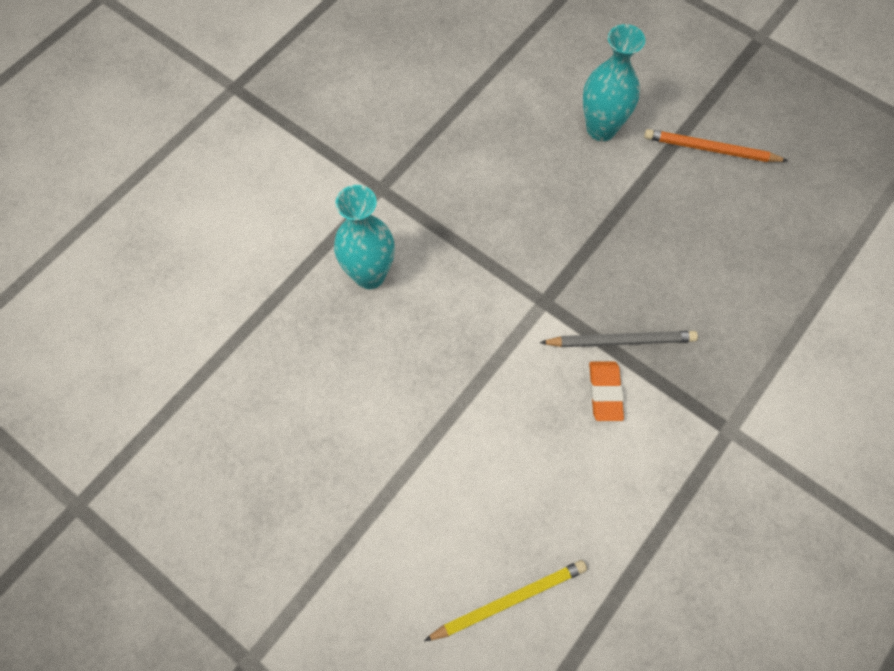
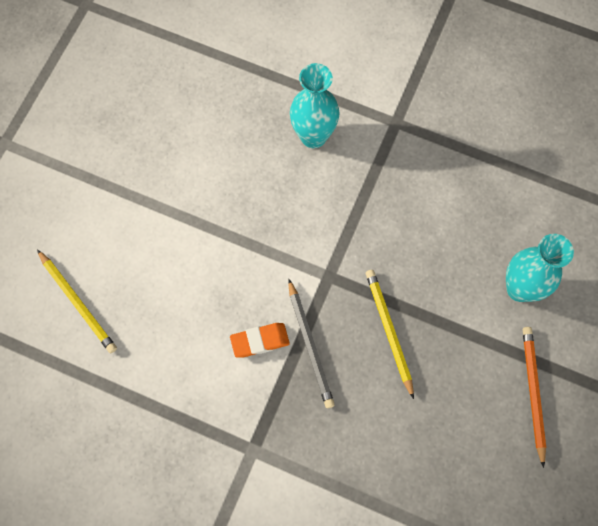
camera: 75 degrees right, 5 degrees up
(621, 259) = (389, 331): none -> yellow pencil

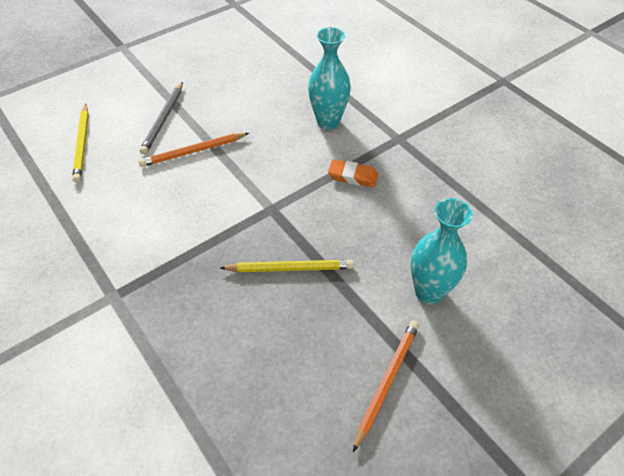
camera: 30 degrees right, 20 degrees down
(203, 249) = (193, 152): none -> orange pencil
(260, 341) = (183, 225): orange eraser -> orange eraser (353, 176)
(310, 345) = (219, 247): grey pencil -> grey pencil (163, 119)
(389, 331) = (290, 268): yellow pencil -> yellow pencil turned 75 degrees clockwise

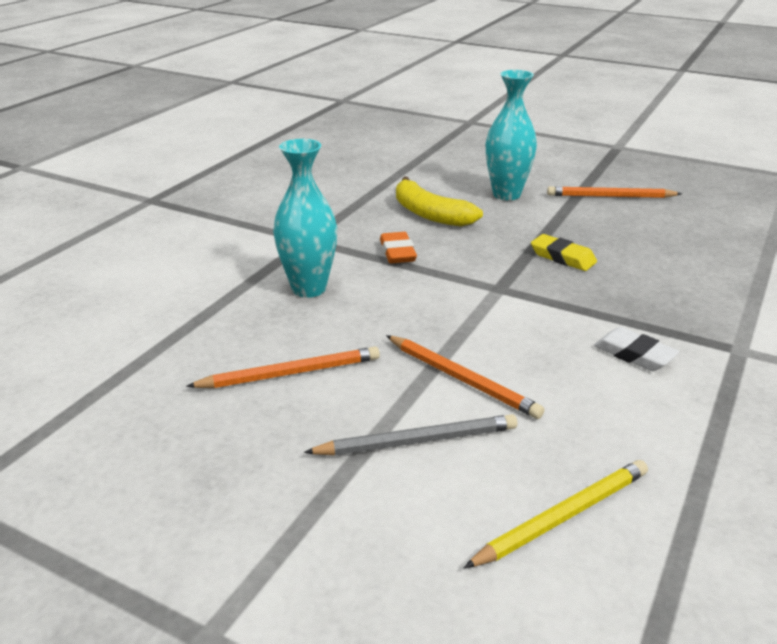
camera: 115 degrees left, 20 degrees down
(153, 236) = (634, 355): none -> white eraser
(247, 95) = (290, 373): none -> orange pencil
(290, 268) = (562, 257): yellow pencil -> yellow eraser
(410, 219) = (430, 214): none -> yellow banana

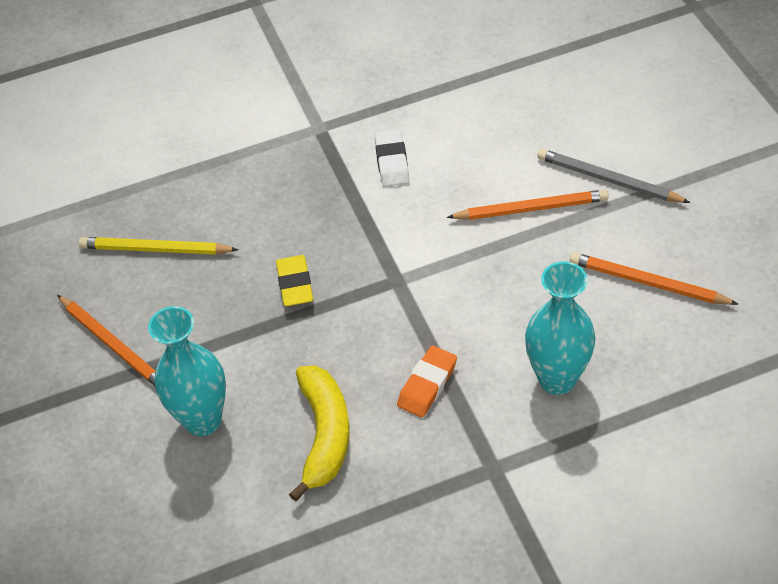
camera: 135 degrees left, 20 degrees up
(462, 379) = (530, 208): orange pencil -> orange pencil turned 90 degrees clockwise
(562, 516) = (575, 98): yellow pencil -> yellow pencil (155, 250)

